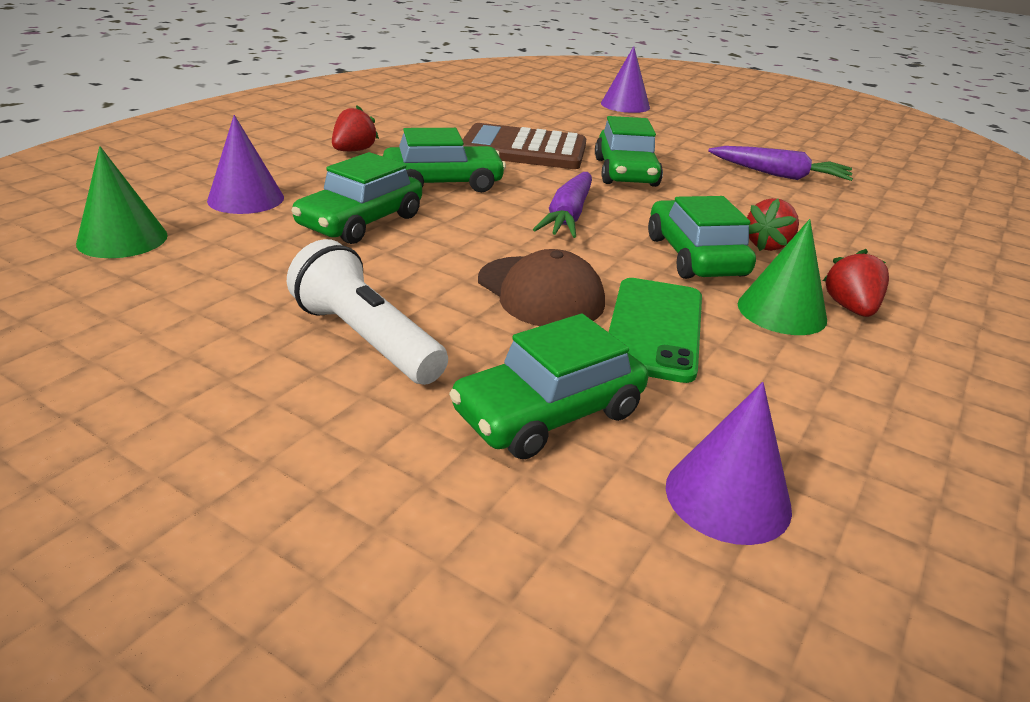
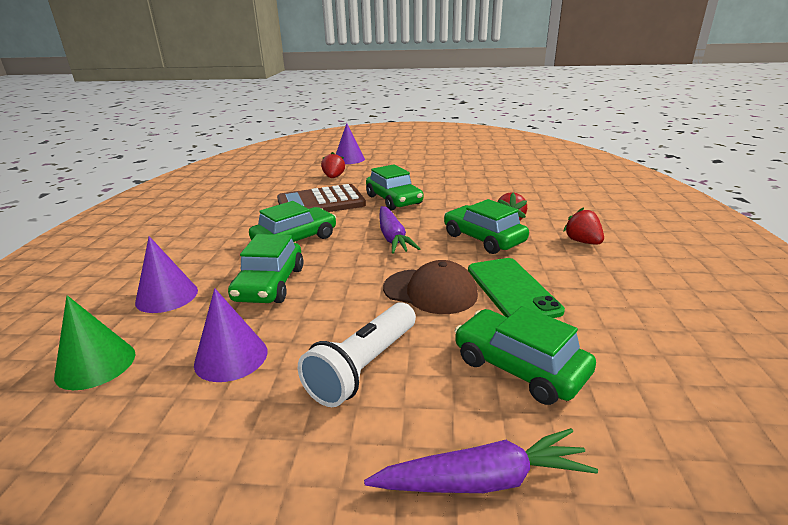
camera: 25 degrees left, 5 degrees down
(354, 151) = (211, 236): red strawberry -> red strawberry (333, 177)
(366, 339) = (364, 367): white flashlight -> white flashlight turned 75 degrees counterclockwise
(549, 413) = (519, 367): green car -> green car turned 105 degrees clockwise
(728, 497) = (653, 374): purple cone -> purple cone (231, 357)
(779, 175) = (470, 178): purple carrot -> purple carrot (482, 480)
(781, 311) = (557, 255): green cone -> none

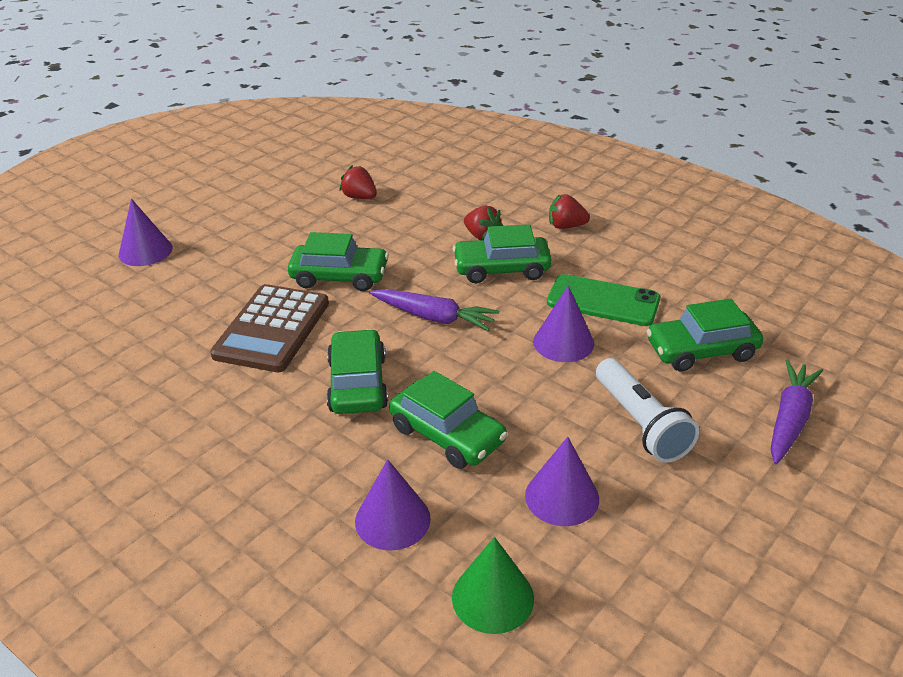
camera: 55 degrees left, 10 degrees up
(333, 177) = (197, 289): red strawberry -> red strawberry (359, 197)
(430, 291) = (563, 342): brown cap -> purple cone

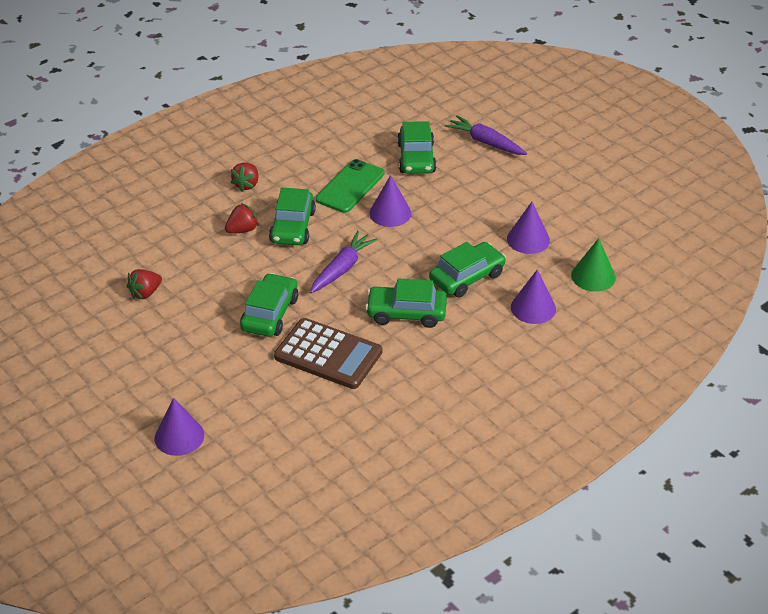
camera: 80 degrees left, 5 degrees up
(640, 423) = (476, 197): white flashlight -> none

